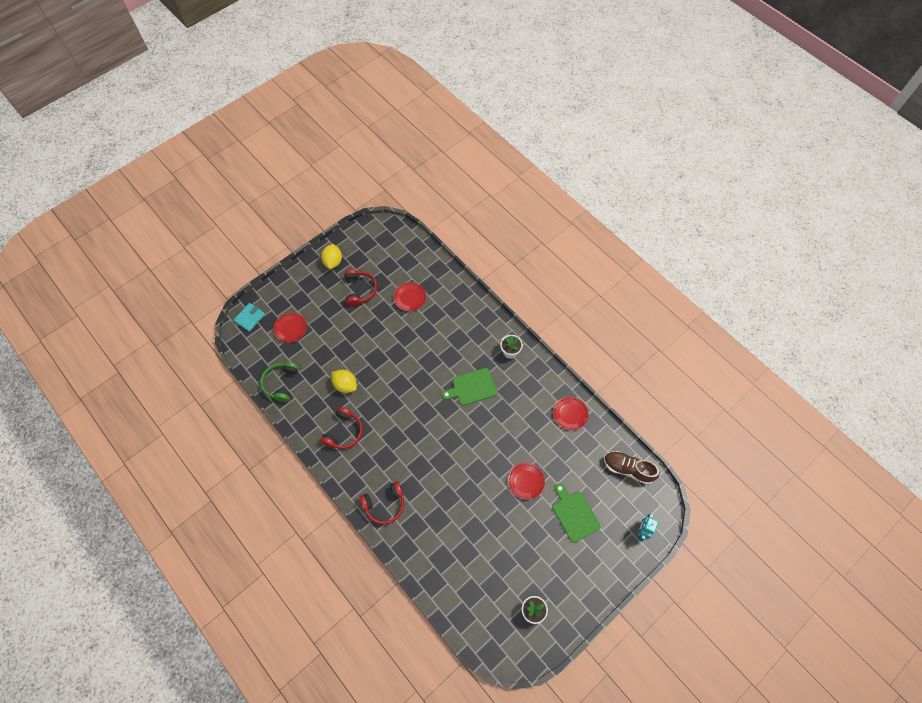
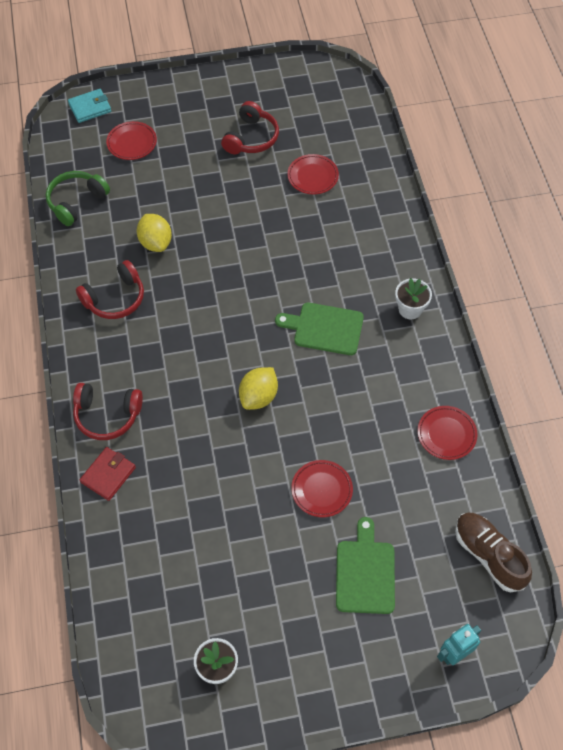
camera: 30 degrees right, 5 degrees down
(333, 261) = (239, 88): yellow lemon -> yellow lemon (258, 397)
(407, 539) = (108, 475): none -> red wallet

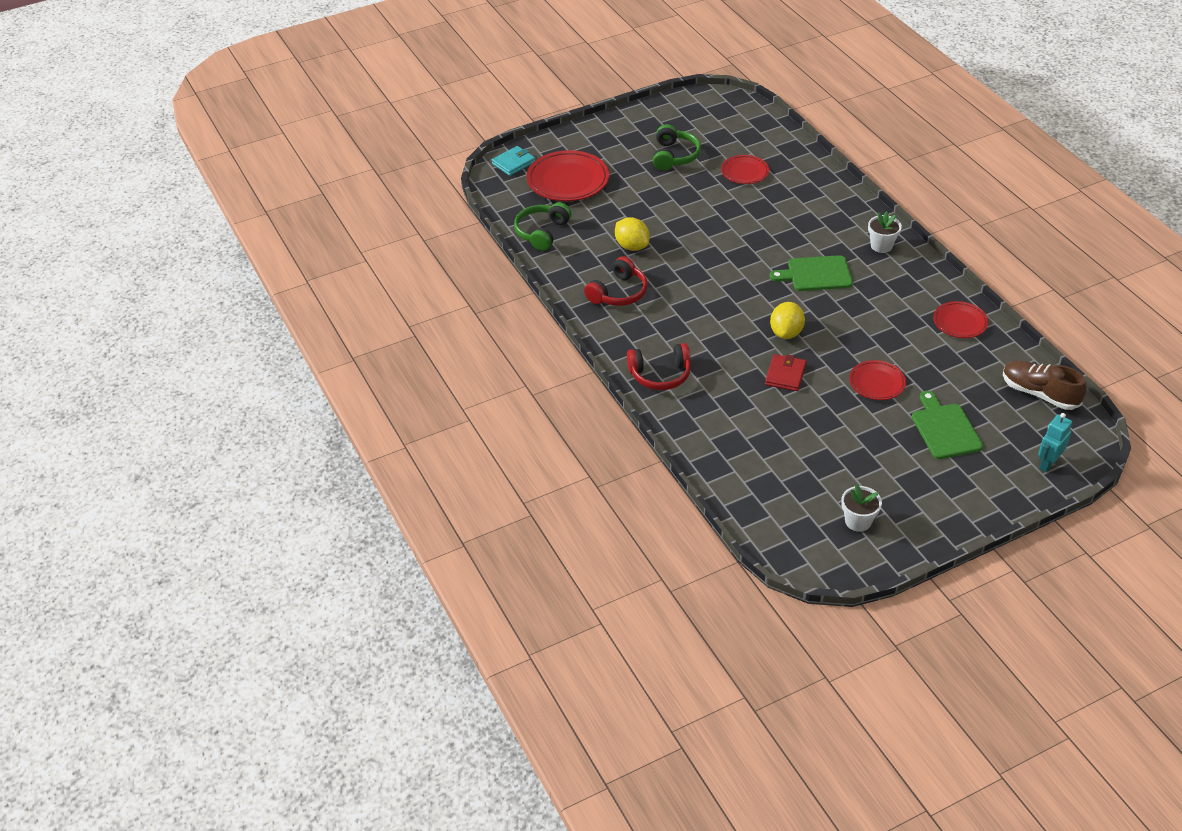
camera: 15 degrees left, 15 degrees down
(108, 475) = (686, 415): red wallet -> red wallet (785, 375)
(132, 143) = (568, 181): red plate -> red plate, size x1.72
(251, 138) = (674, 156): red headphones -> green headphones

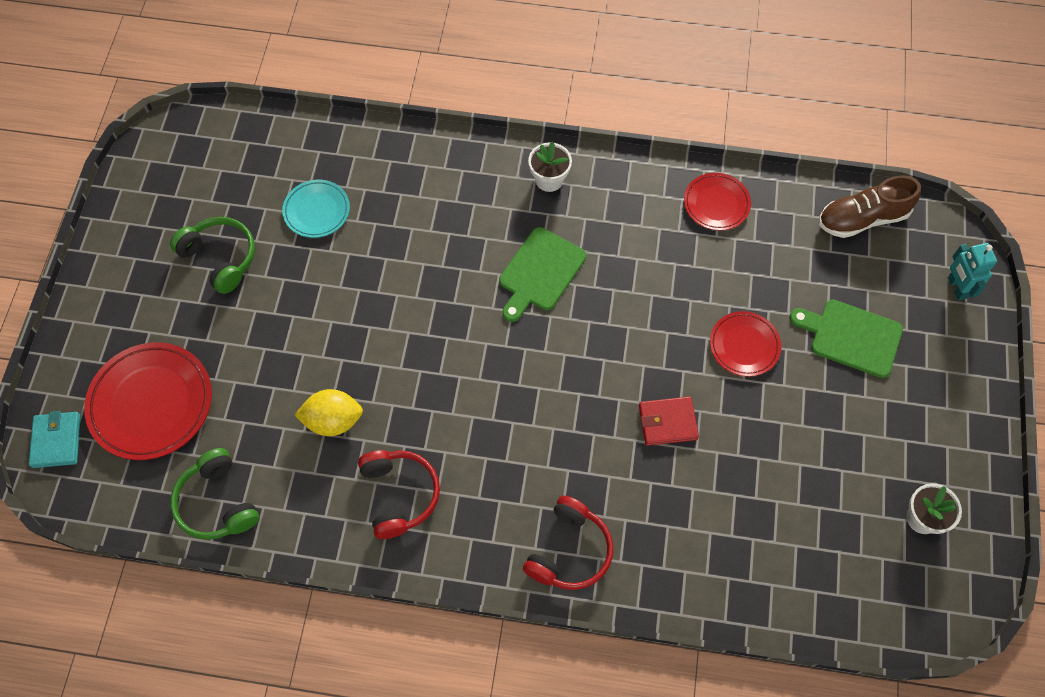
camera: 55 degrees left, 20 degrees up
(744, 172) = (317, 211): red plate -> turquoise plate
(785, 375) = (667, 422): red wallet -> red wallet turned 60 degrees counterclockwise
(786, 333) = (605, 371): yellow lemon -> none

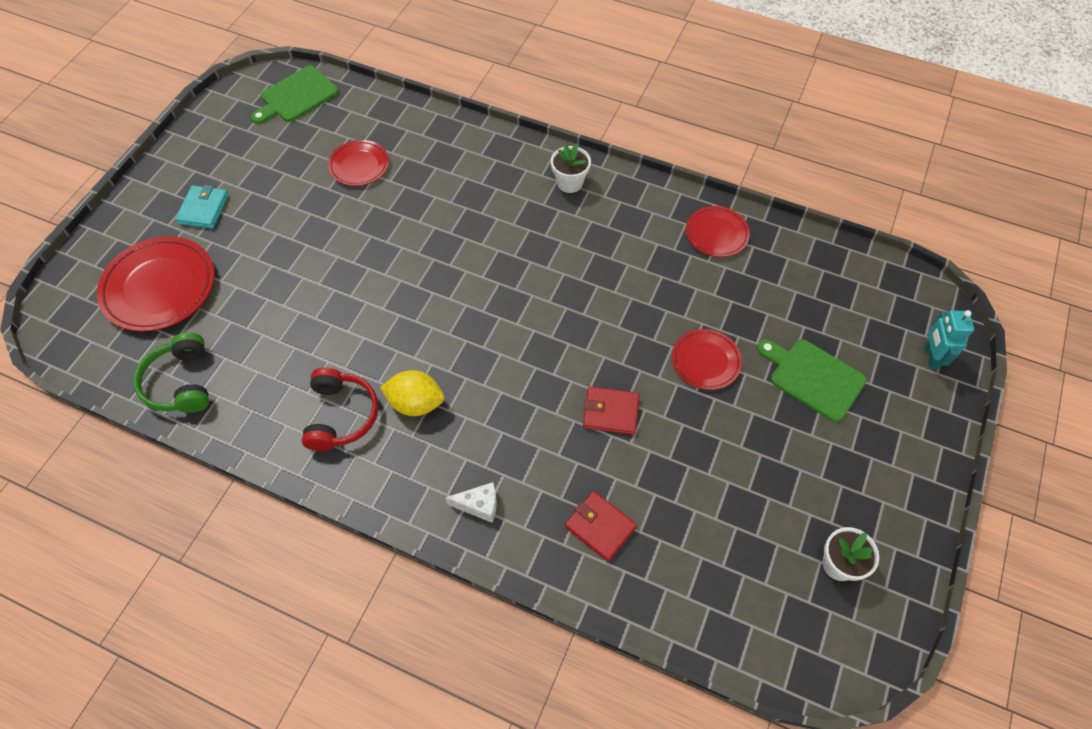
camera: 15 degrees right, 5 degrees down
(57, 441) = (70, 299): turquoise wallet -> turquoise wallet (203, 209)
(220, 258) = (264, 185): green headphones -> none
(317, 211) = (359, 166): turquoise plate -> red plate
(333, 420) = (307, 338): yellow lemon -> yellow lemon (416, 403)
(540, 272) = (535, 256): green cutting board -> green cutting board (296, 96)
(569, 551) = (479, 505): red headphones -> white cheese
(692, 541) = (600, 527): none -> red wallet
(862, 219) = (853, 276): brown shoe -> none

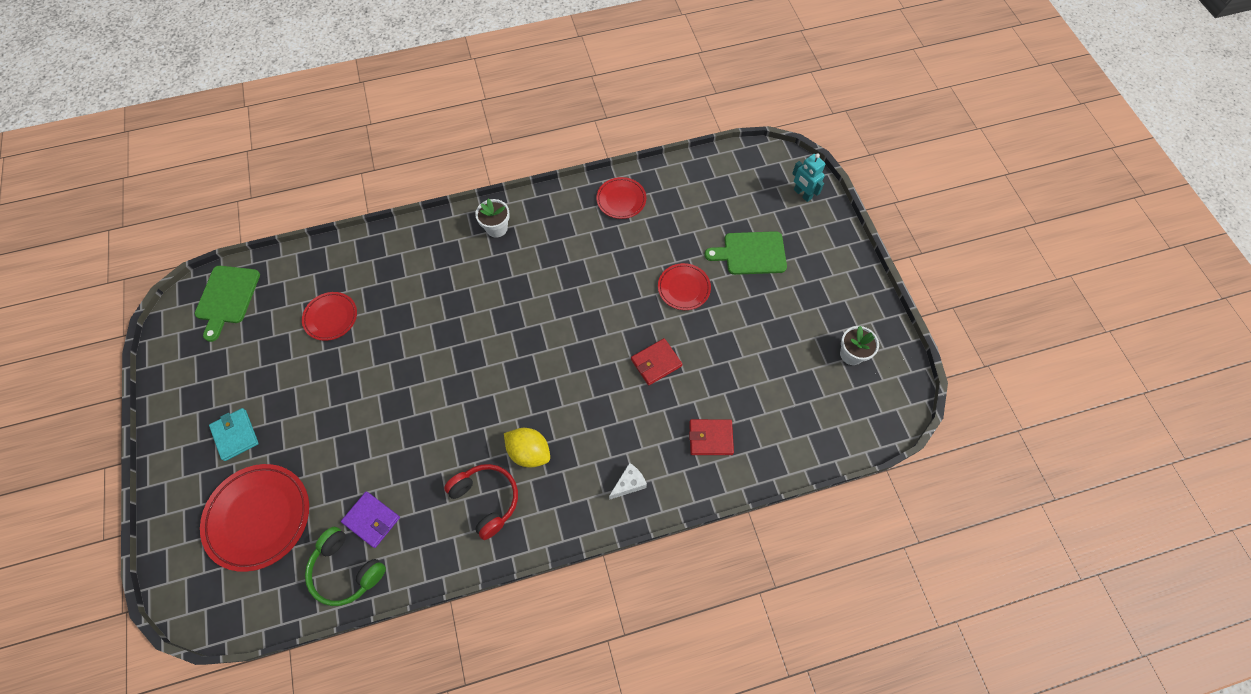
camera: 40 degrees left, 5 degrees up
(237, 357) = (371, 520): none -> purple wallet
(416, 403) = (529, 452): yellow lemon -> yellow lemon turned 60 degrees clockwise

